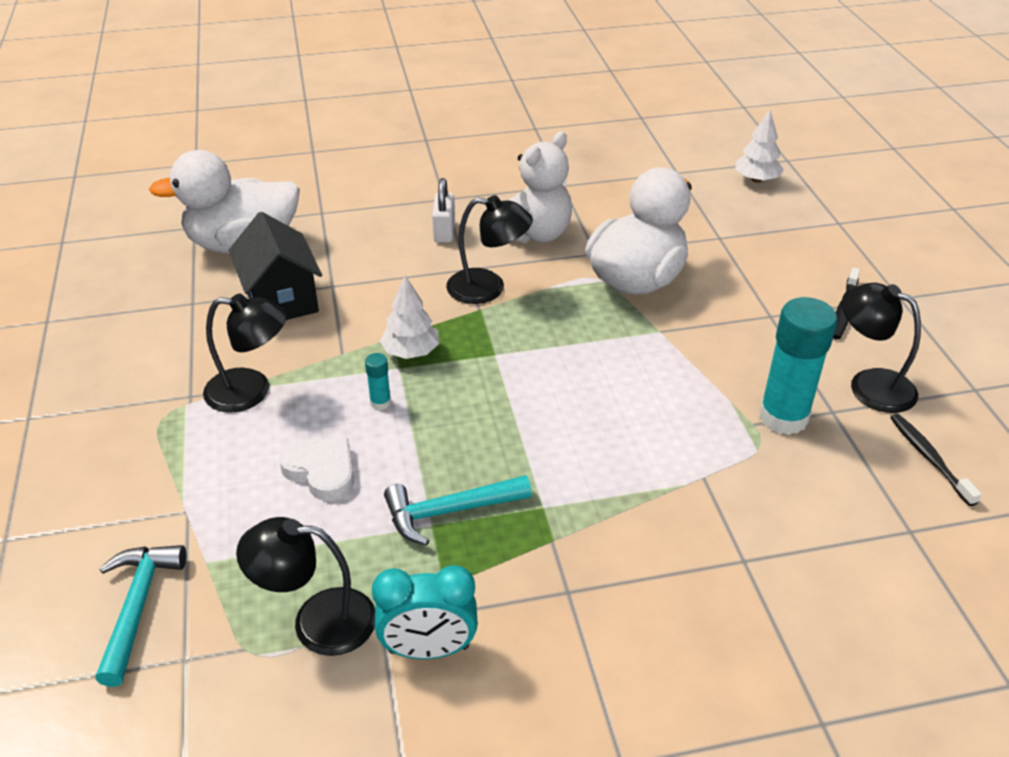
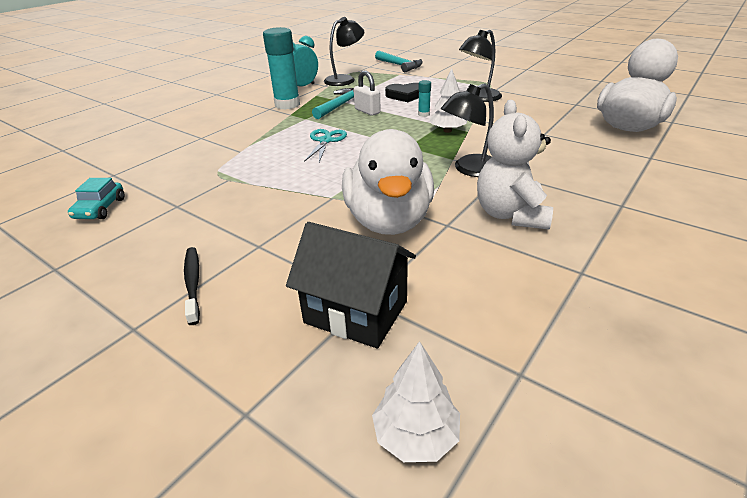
camera: 140 degrees right, 5 degrees down
(281, 299) = (548, 120): black house -> black house (356, 312)
(321, 471) = (405, 95): white heart -> black heart
(444, 232) = (564, 184): white padlock -> white padlock (367, 111)
(573, 427) = (325, 141): none -> turquoise scissors
(783, 417) = (210, 189): turquoise glue stick -> turquoise glue stick (287, 104)
(869, 385) = (152, 232): black lamp -> none
(929, 458) = (100, 208): black toothbrush -> turquoise car

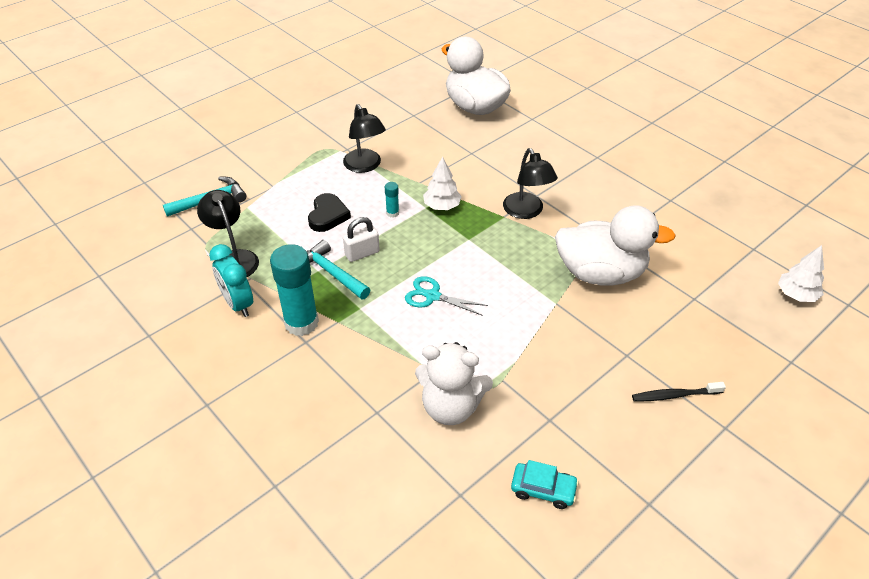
camera: 80 degrees left, 10 degrees up
(356, 312) = (707, 305): black house -> none
(510, 215) = (602, 209): white teddy bear -> white teddy bear (451, 407)

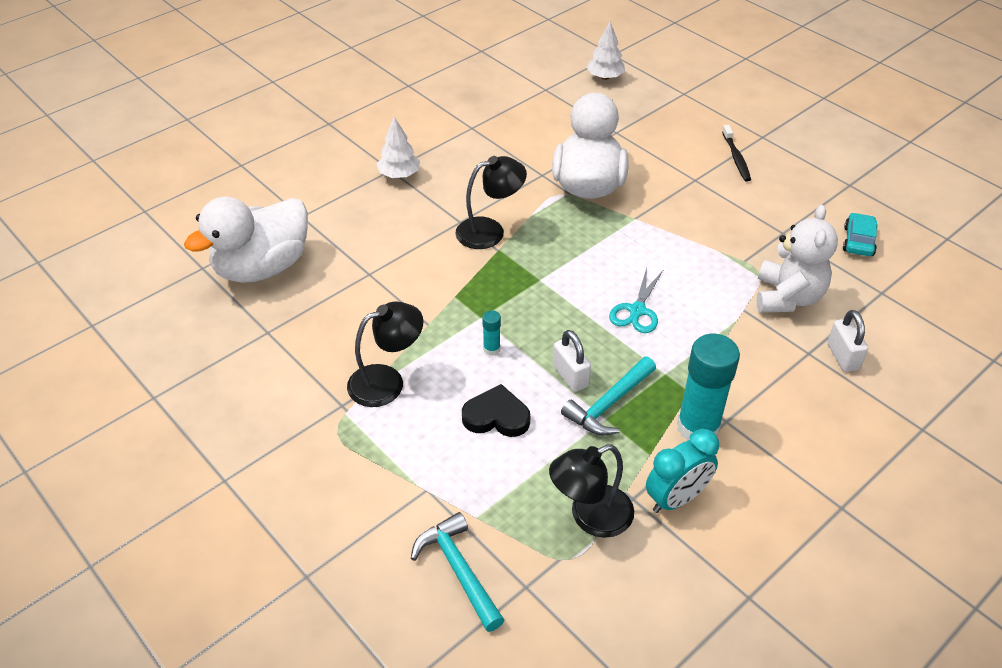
camera: 90 degrees left, 0 degrees up
(370, 438) = (842, 356): none -> white padlock
(442, 206) = (478, 302): white tree -> white tree (399, 175)

